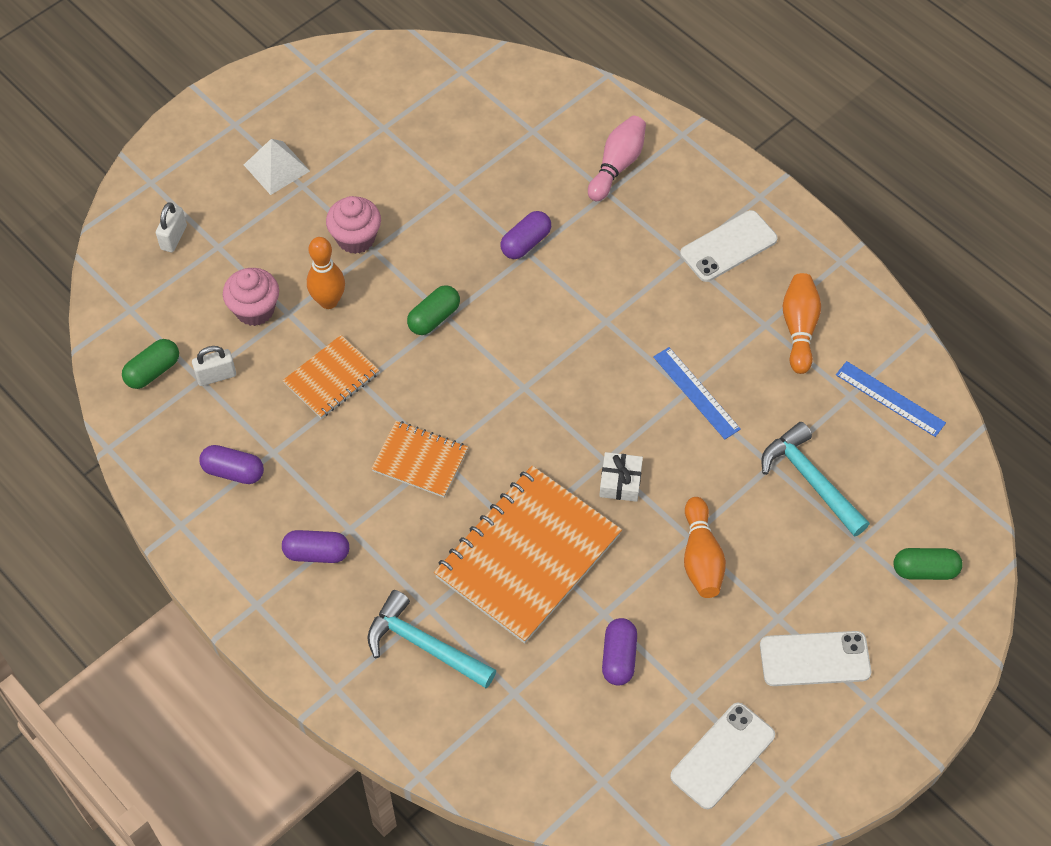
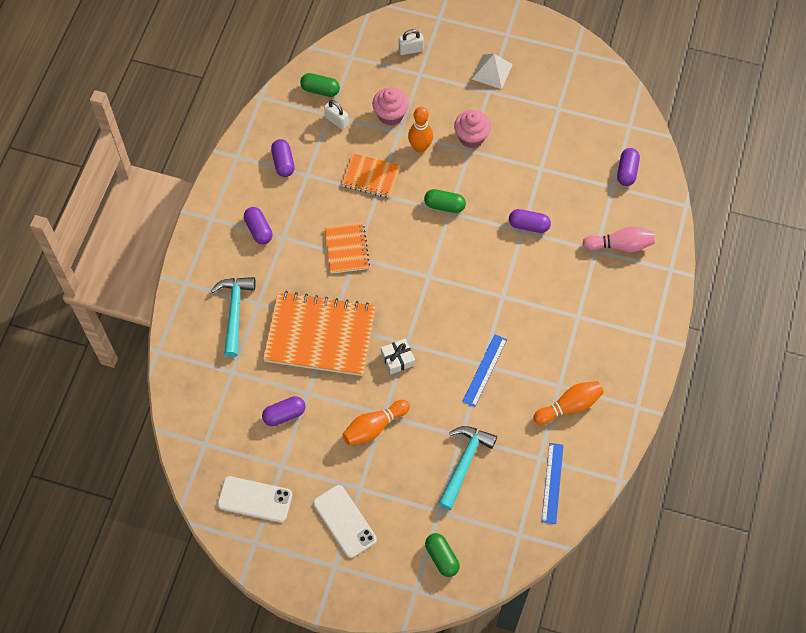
camera: 60 degrees right, 5 degrees up
(522, 107) = (627, 171): none -> purple capsule
(728, 246) = (603, 337): white phone -> none

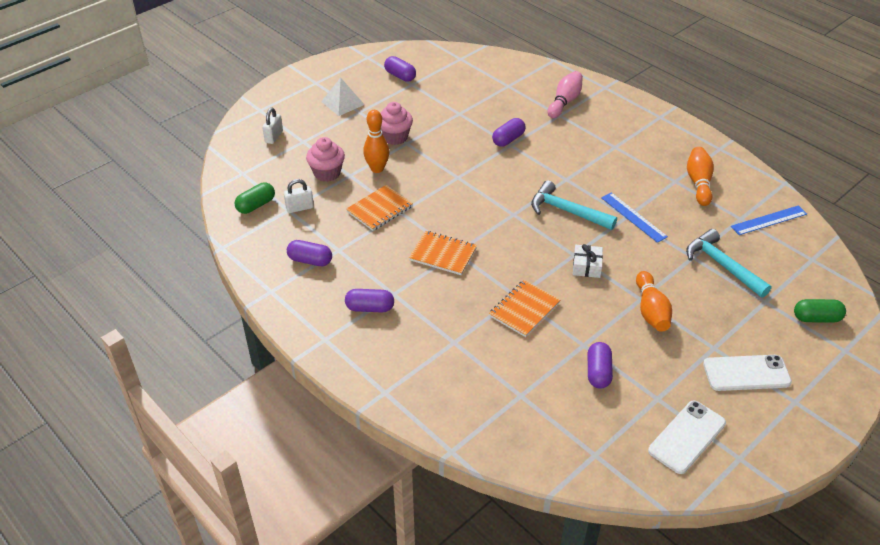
camera: 60 degrees left, 20 degrees down
(234, 312) = (450, 364): turquoise hammer -> turquoise hammer (566, 211)
(320, 335) = (524, 309): orange notebook -> orange notebook, size x0.53
(444, 205) = (449, 177): green capsule -> none
(552, 483) = (769, 220): blue ruler -> blue ruler turned 60 degrees counterclockwise
(627, 171) = (500, 74): purple capsule -> purple capsule (400, 76)

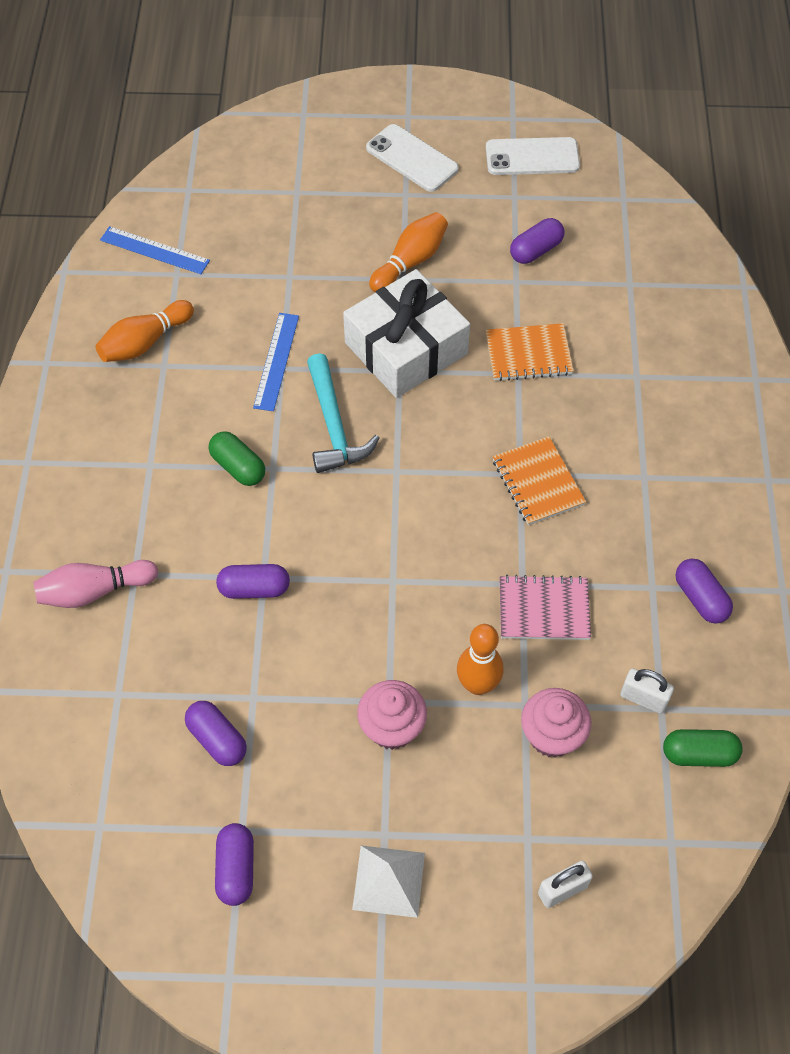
camera: 135 degrees left, 15 degrees up
(370, 308) = (687, 479): purple capsule -> purple capsule (217, 739)
(379, 209) = (544, 609): orange notebook -> pink notebook
(586, 266) = (406, 348): white gift -> white gift, size x2.29
(722, 265) = (277, 247): turquoise hammer -> none
(816, 318) = (280, 148): green capsule -> green capsule (238, 467)

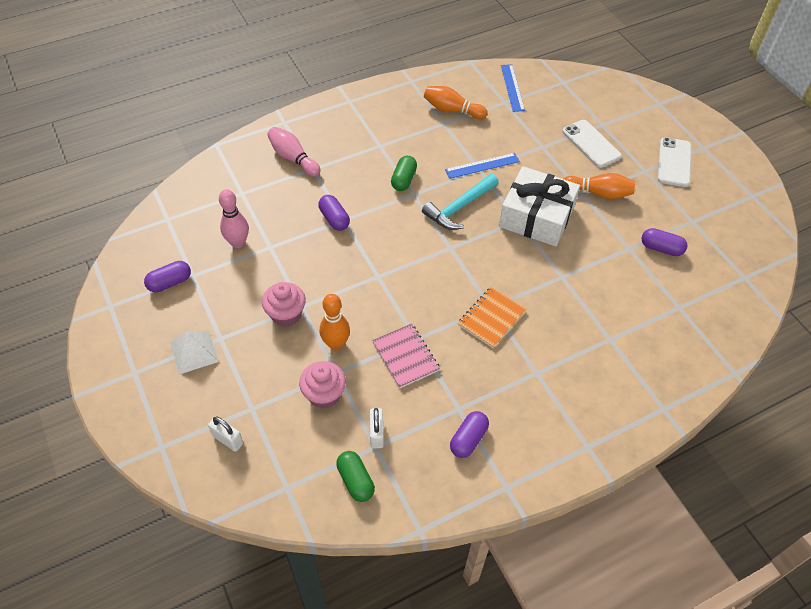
camera: 60 degrees right, 5 degrees down
(217, 739) = (238, 243): purple capsule -> pink bowling pin
(528, 354) = (580, 276): orange notebook -> none
(532, 157) = (732, 217): white phone -> white phone (591, 144)

